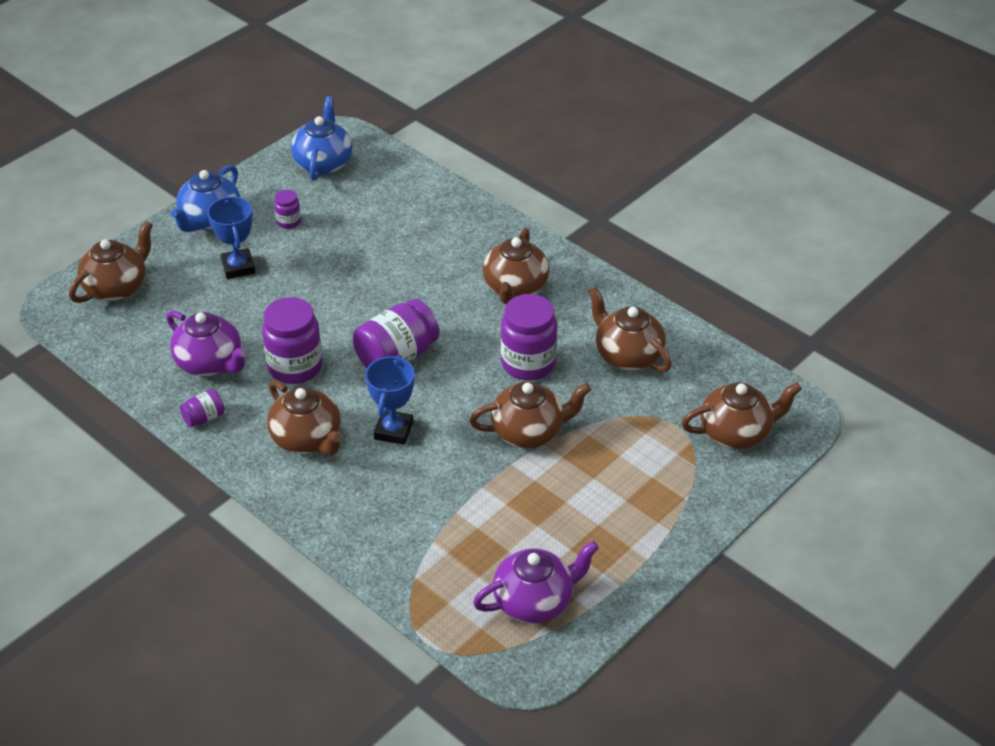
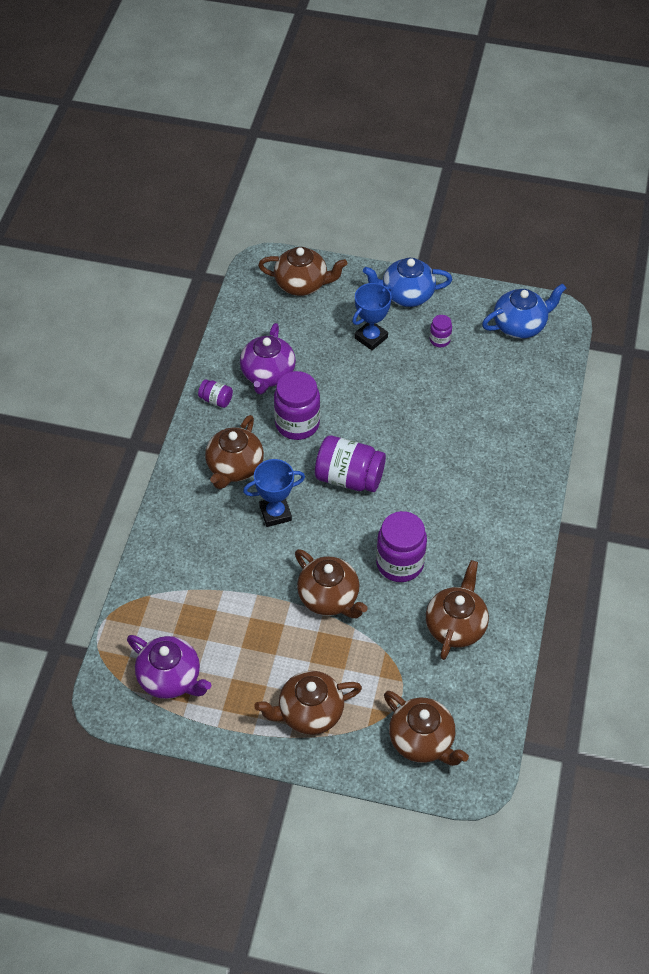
camera: 60 degrees right, 10 degrees up
(515, 288) = (475, 515): brown teapot -> brown teapot (309, 713)

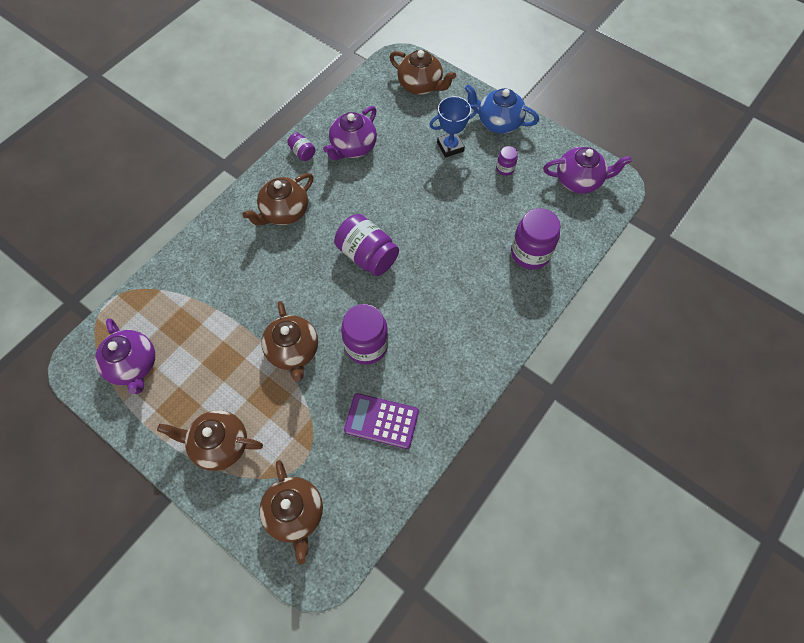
camera: 25 degrees right, 10 degrees up
(275, 513) = (293, 262): blue trophy -> none
(297, 424) = (352, 195): purple jar -> purple jar (530, 253)
(455, 626) = (381, 421): brown teapot -> purple calculator
(520, 325) = (579, 180): blue teapot -> purple teapot

